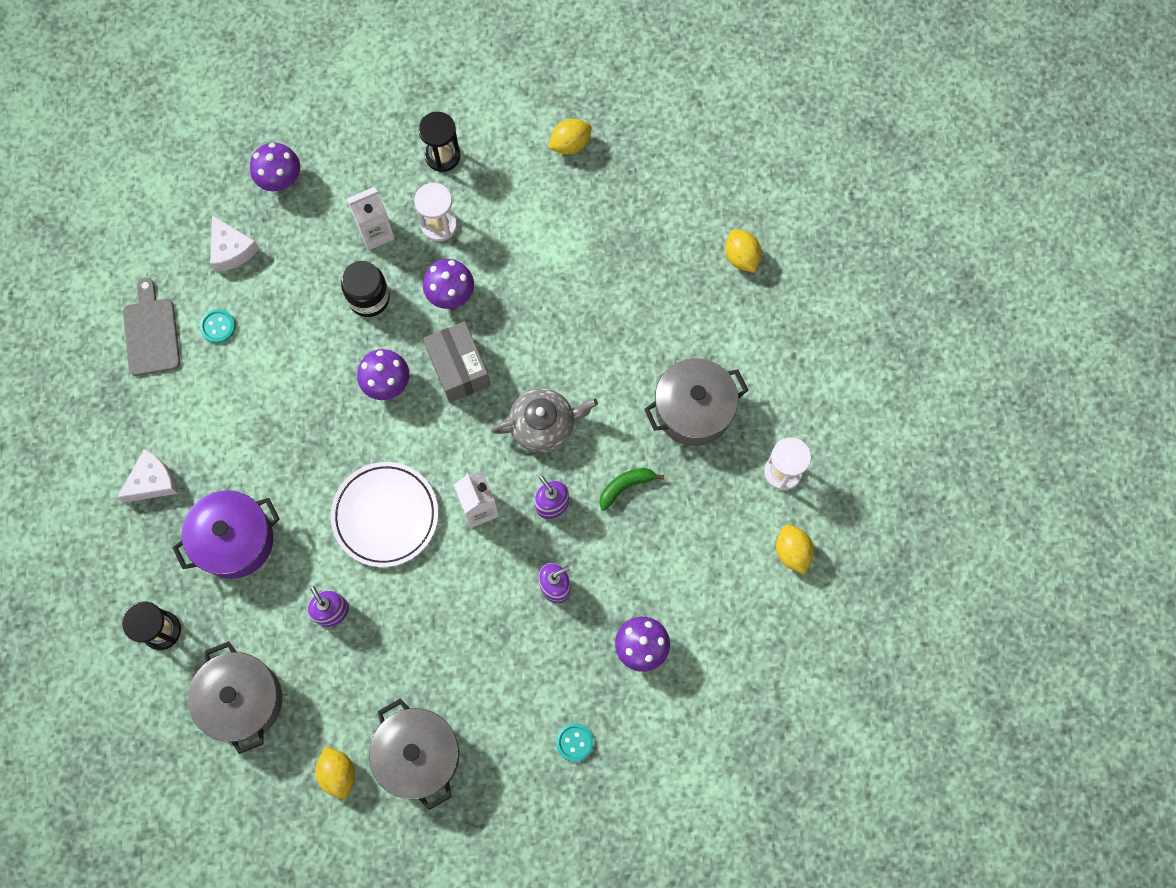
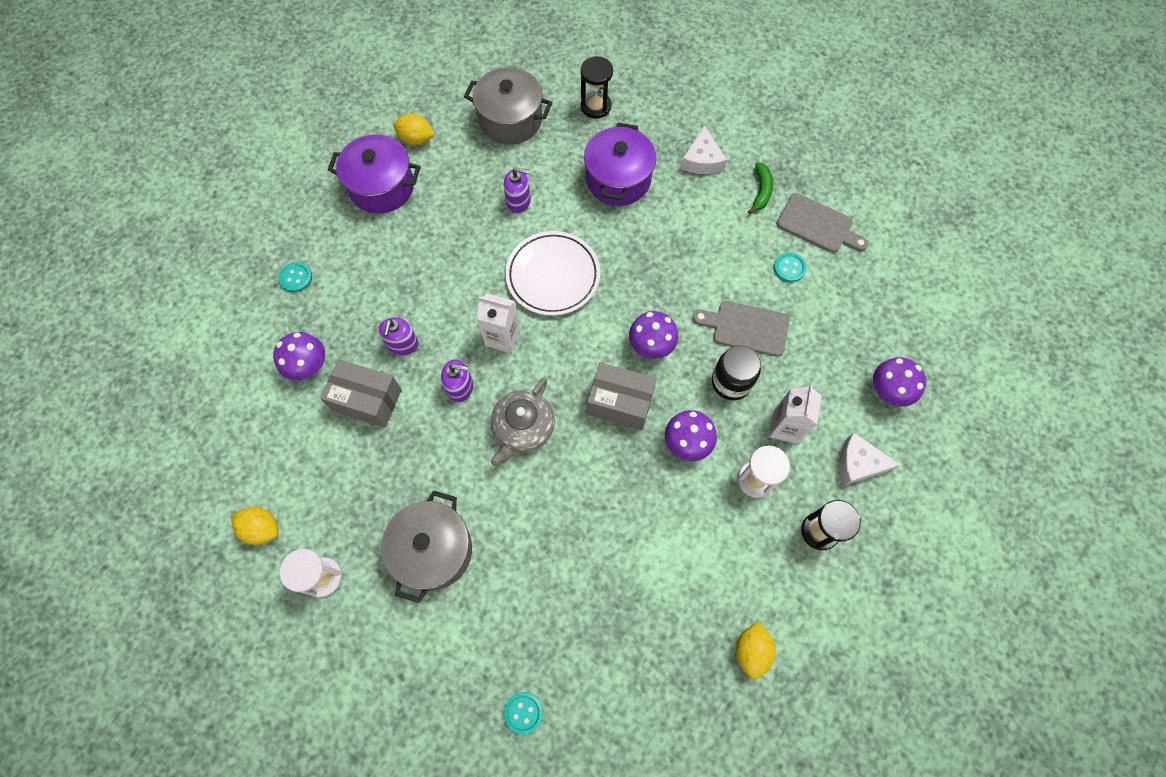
camera: 130 degrees right, 5 degrees down
(231, 249) = (849, 317): white cheese -> white cheese (858, 463)
(307, 321) = (746, 328): none -> grey cutting board
(419, 755) = (382, 187): grey pot -> purple pot
(625, 486) = (424, 448): green banana -> green banana (761, 191)
(626, 569) = (367, 400): none -> grey box
(741, 257) = (523, 712): yellow lemon -> turquoise button

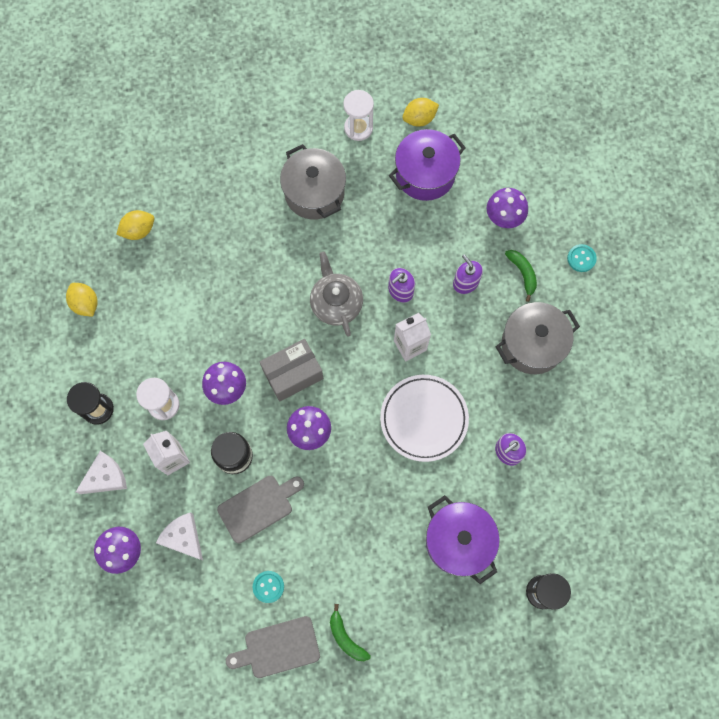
camera: 135 degrees right, 5 degrees up
(352, 309) = (522, 273): none -> green banana
(367, 400) = (446, 232): grey box -> none
(382, 187) = (609, 370): purple pot -> purple pot (425, 174)
(416, 139) = (633, 430): yellow lemon -> yellow lemon (139, 230)
(510, 120) = (589, 514): grey pot -> grey pot (532, 345)
(523, 712) = (184, 166): turquoise button -> none
(702, 160) = (415, 622): white cheese -> white cheese (183, 537)

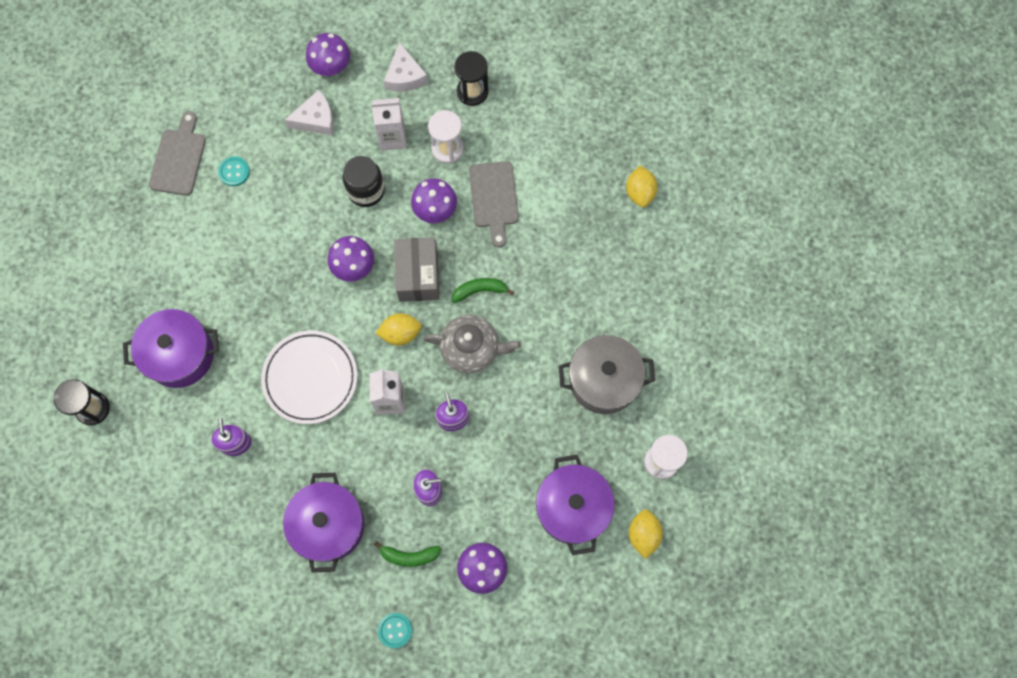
camera: 115 degrees right, 0 degrees up
(86, 304) = (583, 117): yellow lemon -> yellow lemon (400, 333)
(258, 507) = (308, 192): grey cutting board -> grey cutting board (494, 198)
(346, 637) = (154, 218): green banana -> green banana (480, 290)
(532, 345) = (328, 525): grey pot -> purple pot

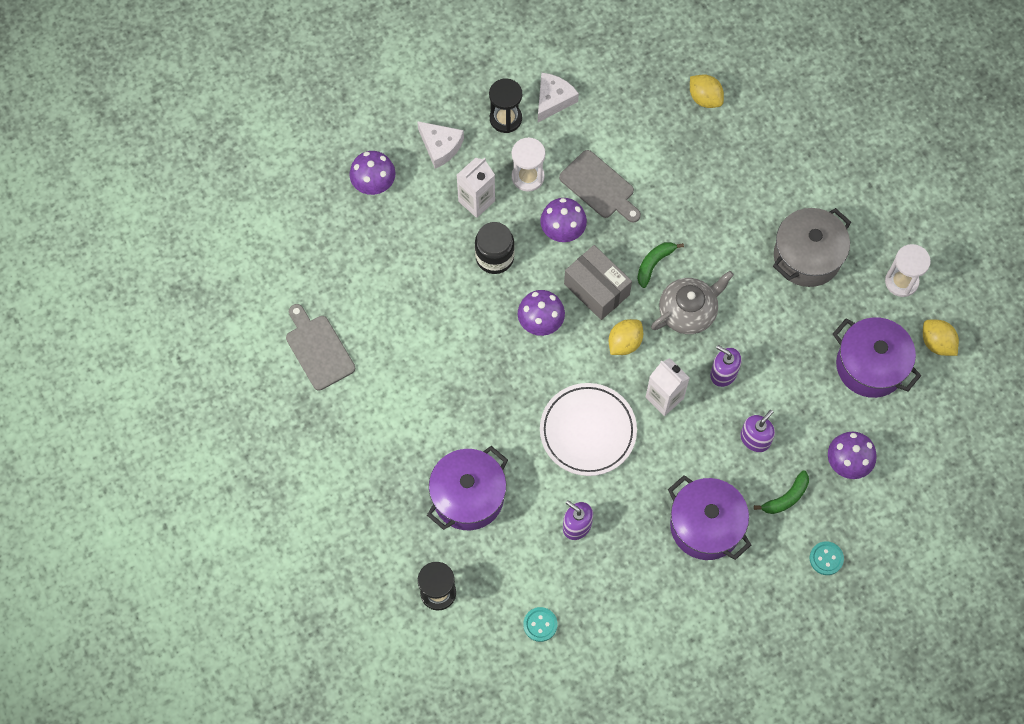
camera: 40 degrees left, 5 degrees down
(234, 172) = (374, 324): turquoise button -> turquoise button (540, 624)
(316, 119) = (401, 233): white cheese -> white cheese (553, 100)

